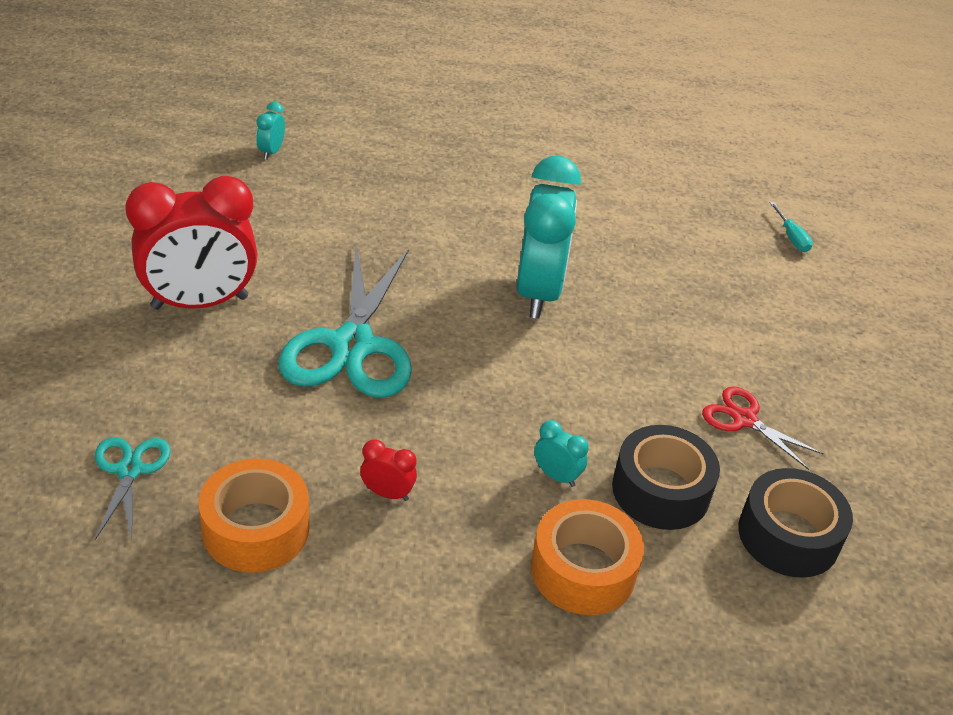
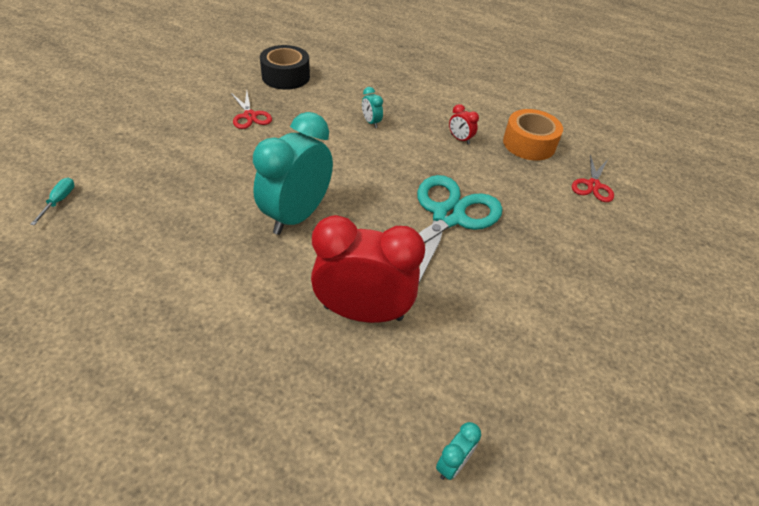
camera: 155 degrees left, 5 degrees up
(130, 470) = (593, 185): turquoise scissors -> red scissors
(200, 303) = (549, 280): red clock -> red clock (363, 312)
(583, 570) = (386, 92): orange tape -> none
(661, 490) = (325, 104): black tape -> none

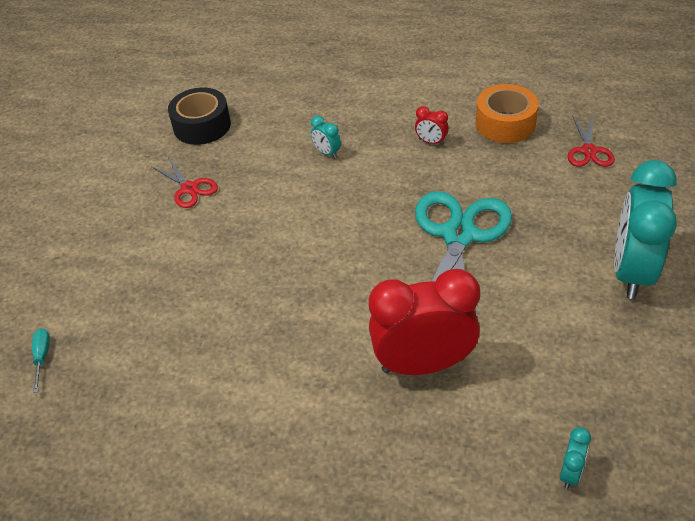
camera: 10 degrees left, 0 degrees up
(297, 216) = (305, 287): turquoise clock -> turquoise clock (631, 272)

